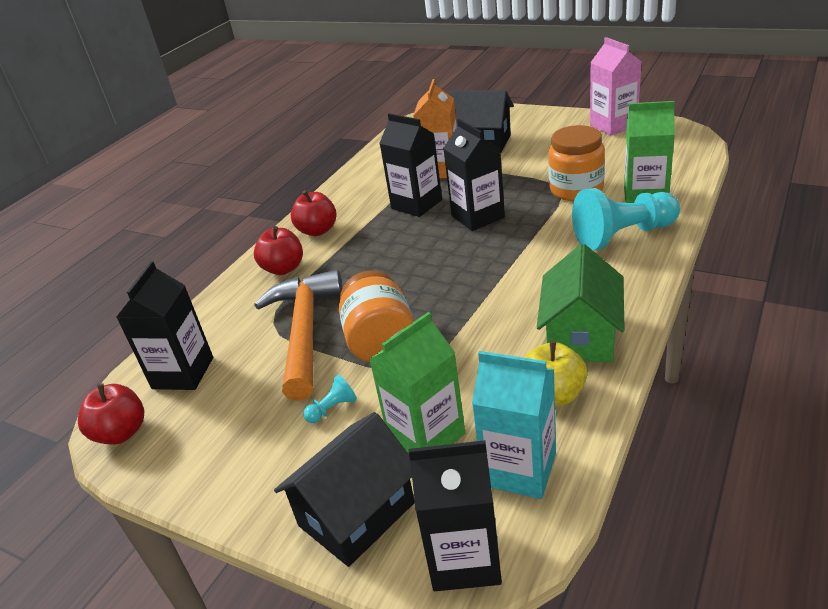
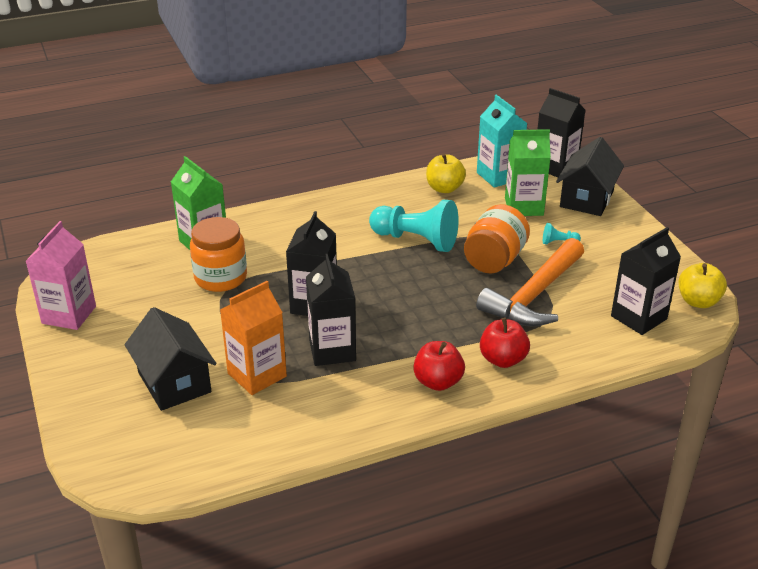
camera: 145 degrees left, 0 degrees up
(121, 433) = (698, 301): red apple -> yellow apple
(356, 514) = (586, 199): black house -> black house turned 60 degrees counterclockwise
(581, 336) = (391, 200): green house -> none
(623, 235) = (269, 230): turquoise pawn -> turquoise pawn (416, 240)

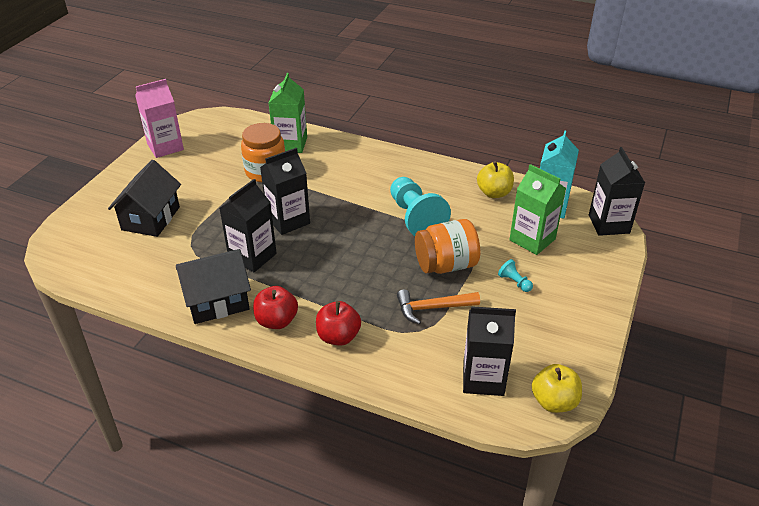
camera: 45 degrees right, 5 degrees up
(257, 375) = (193, 243): orange carton -> none
(534, 295) = (432, 308): orange hammer -> orange hammer, size x0.59
(586, 199) = (594, 263): black house -> black house (217, 302)

